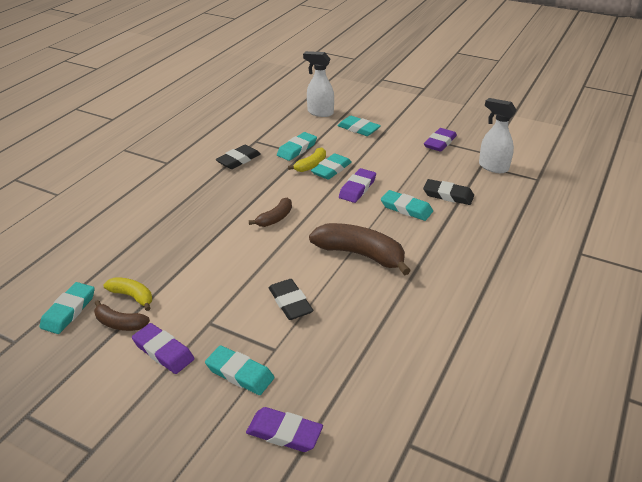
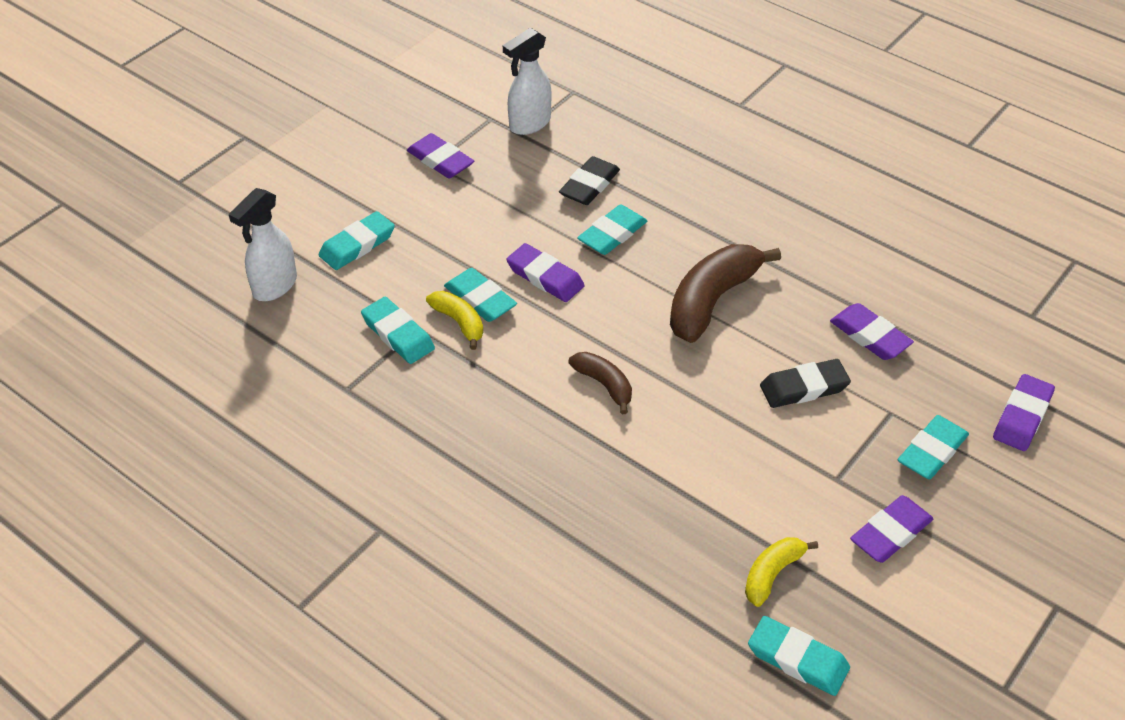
camera: 80 degrees left, 10 degrees up
(120, 323) = (831, 588): brown banana -> none
(238, 160) = (407, 419): black eraser -> none
(351, 335) = (870, 336): none -> purple eraser

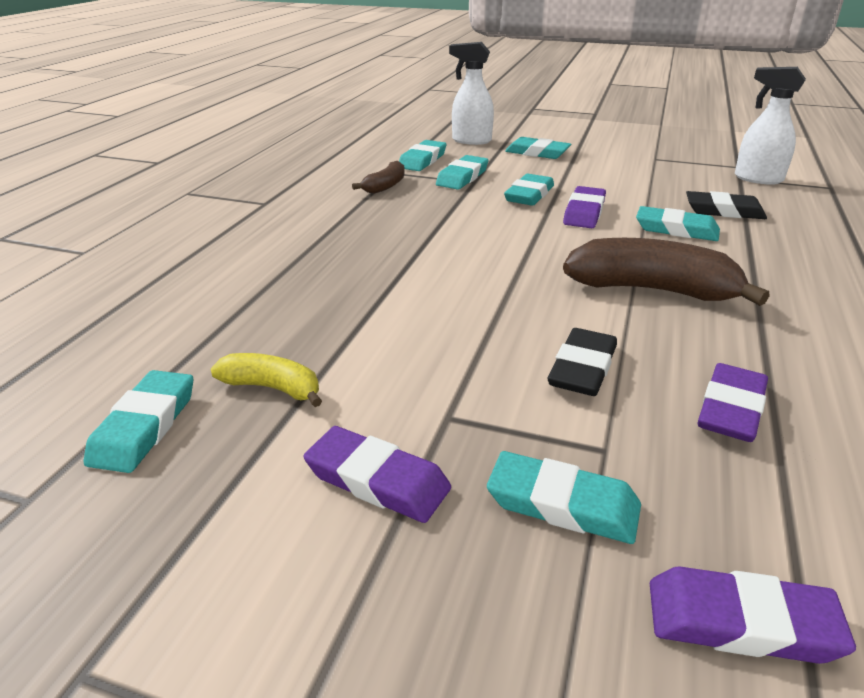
camera: 70 degrees right, 15 degrees down
(319, 352) = (422, 160): none -> turquoise eraser
(440, 160) = (662, 160): purple eraser -> none
(459, 322) = (495, 192): yellow banana -> none
(604, 385) = (479, 256): brown banana -> brown banana (385, 186)
(804, 388) = (582, 368): black eraser -> black eraser turned 60 degrees clockwise

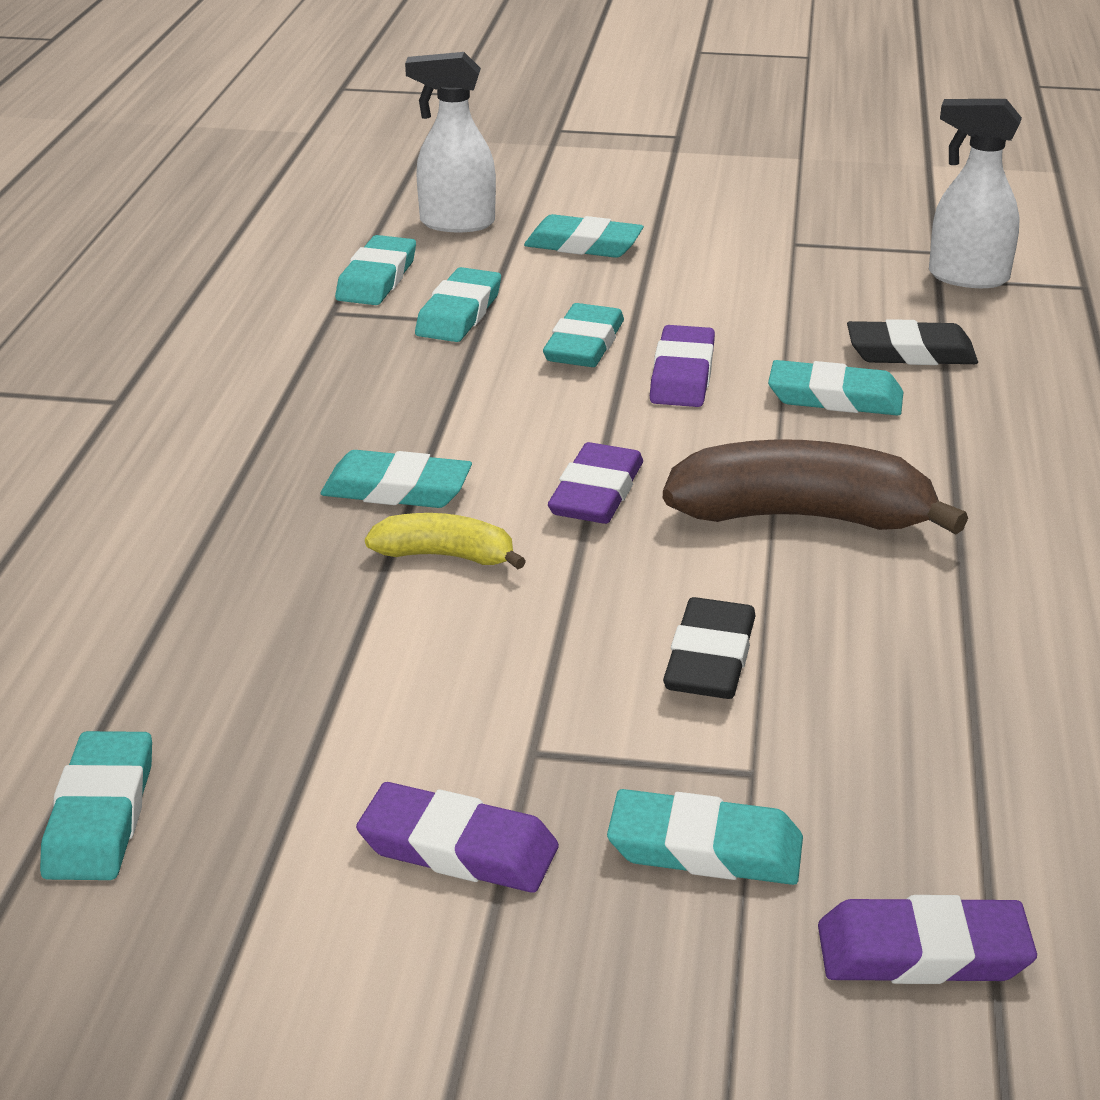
camera: 10 degrees left, 0 degrees up
(272, 388) = (266, 738): yellow banana -> yellow banana (445, 556)
(385, 186) = (325, 345): brown banana -> none
(403, 255) = (397, 489): none -> turquoise eraser
(731, 409) = (915, 696): purple eraser -> purple eraser (596, 493)

